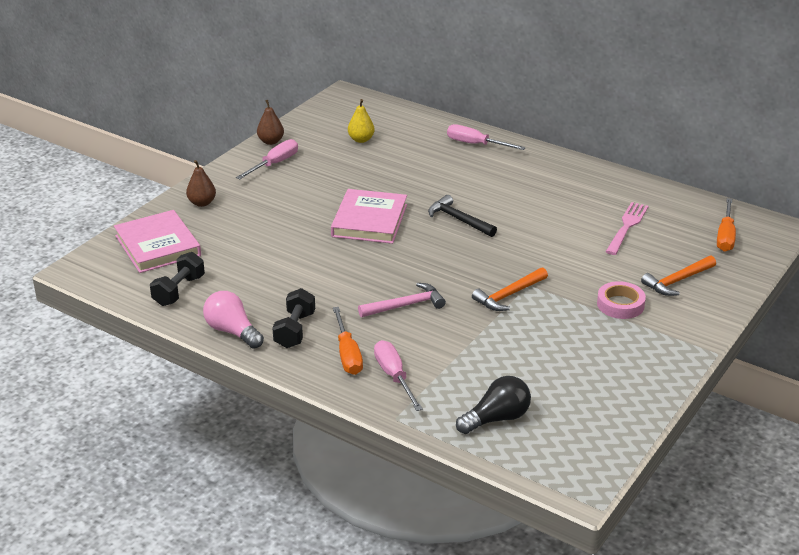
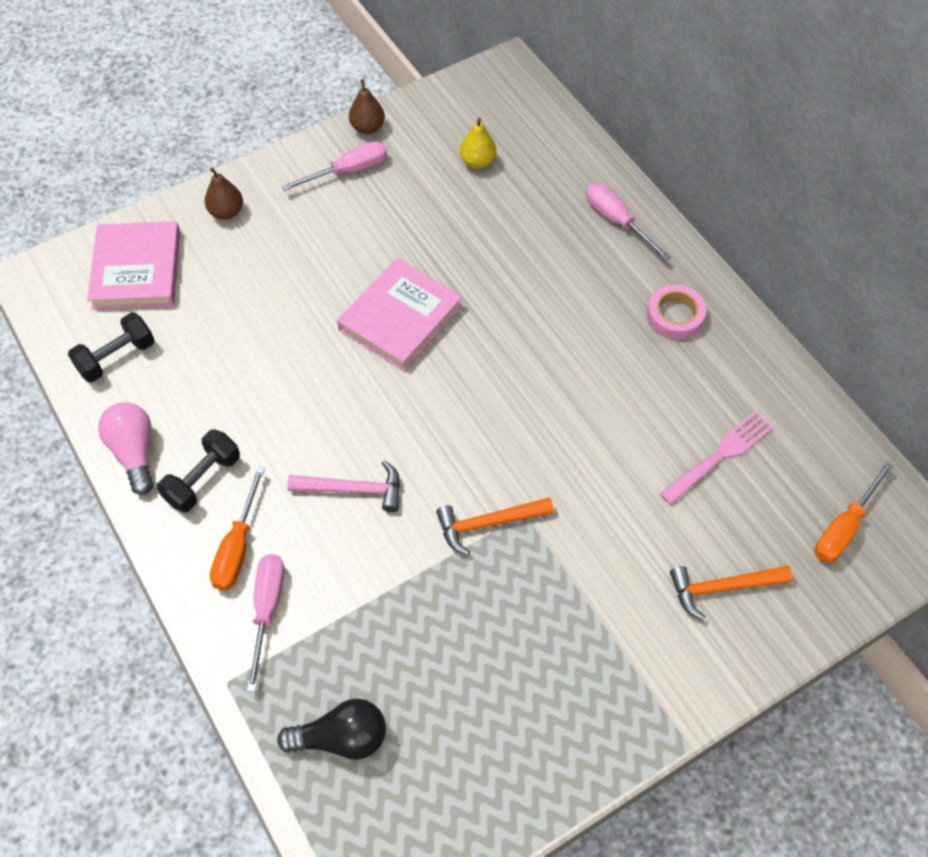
camera: 25 degrees right, 25 degrees up
(458, 220) = (509, 358): black hammer -> none
(620, 304) = (619, 600): pink tape -> pink tape (675, 316)

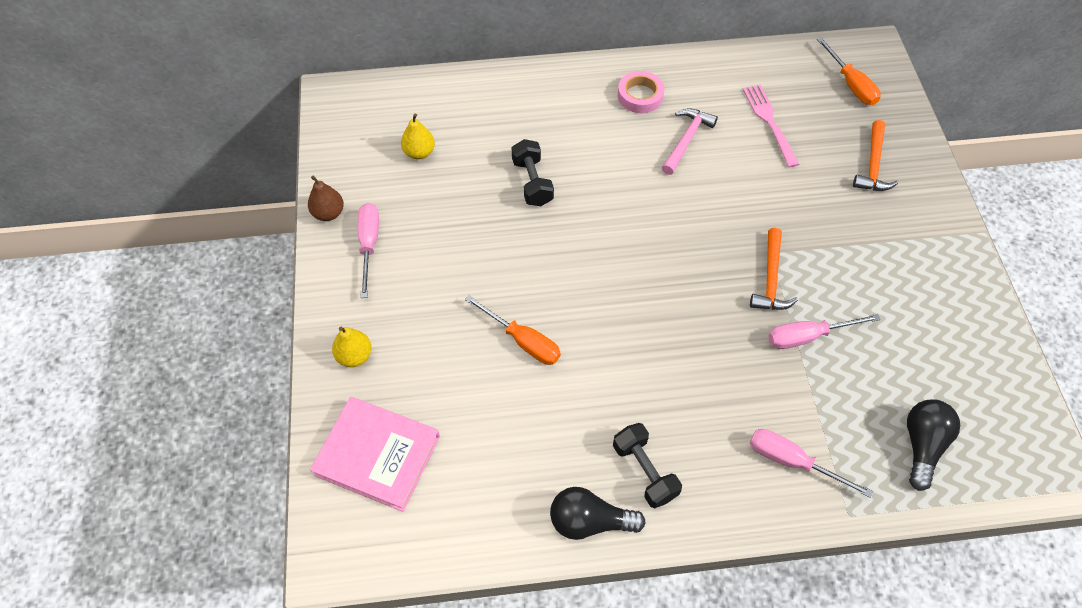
camera: 65 degrees left, 0 degrees up
(116, 357) = (473, 505): black dumbbell -> black dumbbell (532, 182)
(134, 452) = (589, 521): pink light bulb -> black light bulb
(226, 212) = (354, 356): brown pear -> yellow pear
(237, 547) = (724, 465): orange screwdriver -> orange screwdriver (523, 341)
(353, 489) = (703, 358): pink hammer -> pink hammer (686, 140)
(400, 318) = (550, 264): pink book -> none
(617, 221) = (534, 92): pink screwdriver -> pink screwdriver (808, 336)

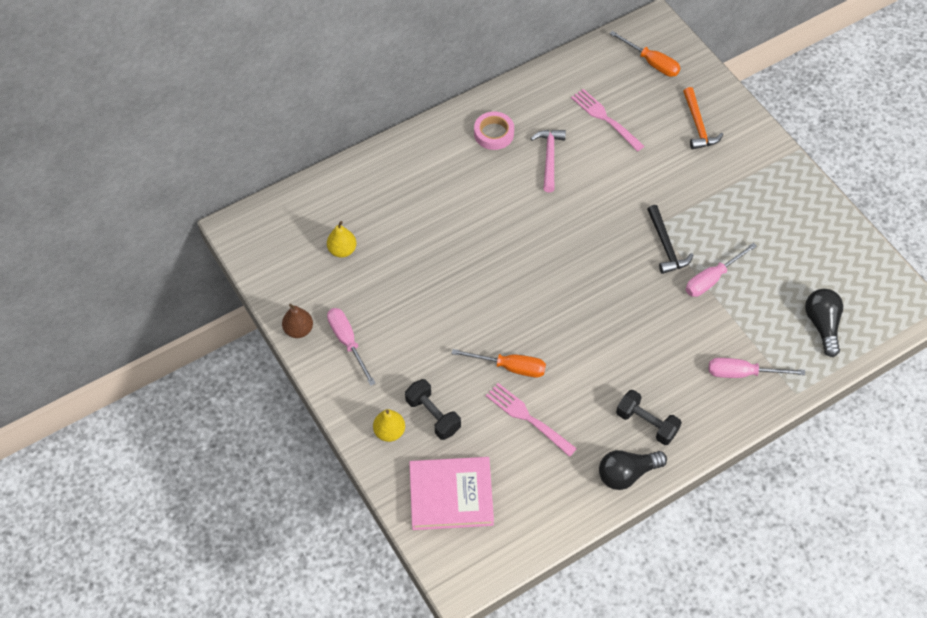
camera: 25 degrees left, 0 degrees up
(511, 406) = (528, 418): none -> pink fork
(532, 182) = (448, 240): black dumbbell -> black dumbbell (433, 415)
(771, 279) = (666, 246): orange hammer -> black hammer

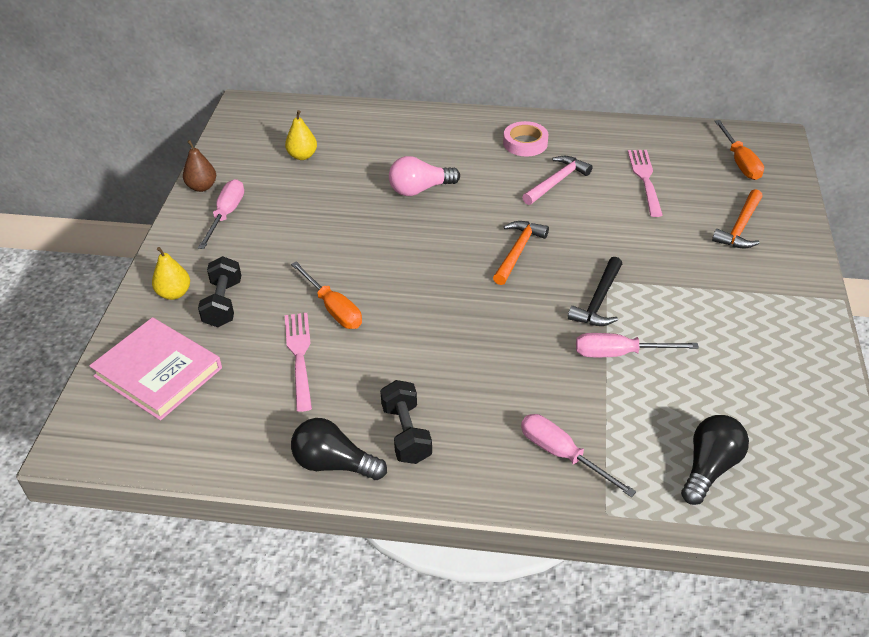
camera: 40 degrees right, 15 degrees down
(463, 226) = (420, 189): none -> pink light bulb
(581, 238) = (517, 251): none -> orange hammer

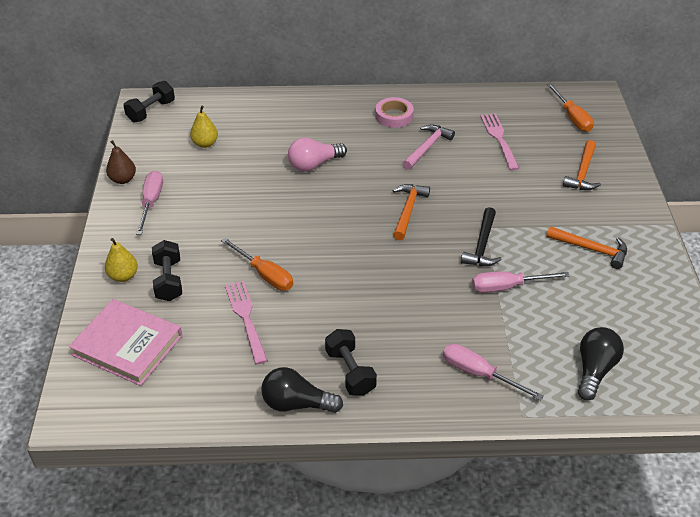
camera: 10 degrees left, 0 degrees up
(252, 116) = (151, 111): none -> black dumbbell
(734, 319) = (591, 249): none -> orange hammer

